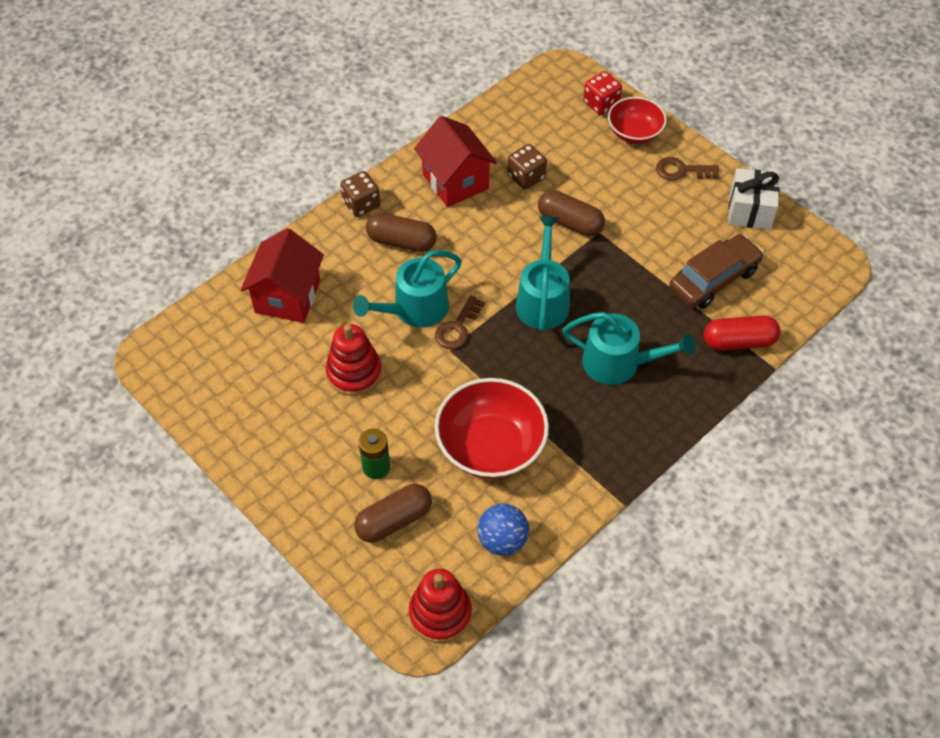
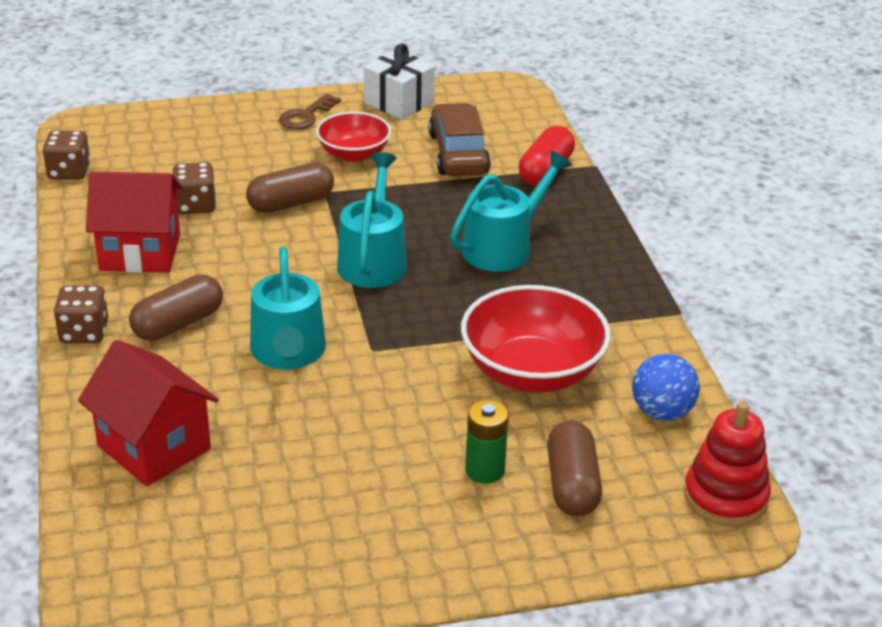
camera: 60 degrees left, 20 degrees down
(354, 373) = (331, 435): red stacking toy -> none
(457, 327) = (348, 332): brown key -> none
(508, 97) = (69, 172): none -> brown dice
(543, 300) = (373, 260): turquoise watering can -> turquoise watering can turned 60 degrees clockwise
(601, 104) = (159, 123): red dice -> none
(634, 133) = (223, 121): red bowl -> red bowl (353, 154)

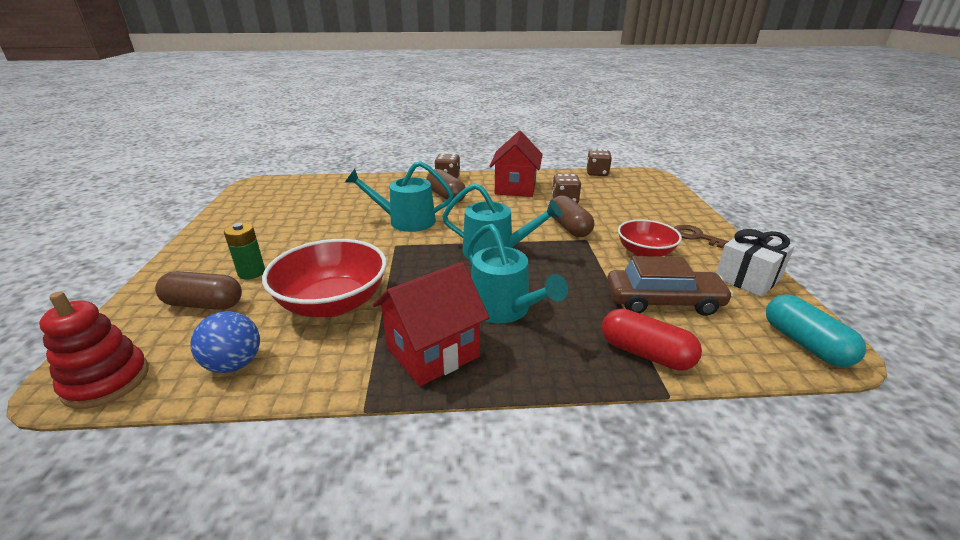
camera: 100 degrees right, 5 degrees down
(154, 447) = (351, 191): red house -> red house (433, 352)
(503, 97) = (805, 343): none -> turquoise capsule

